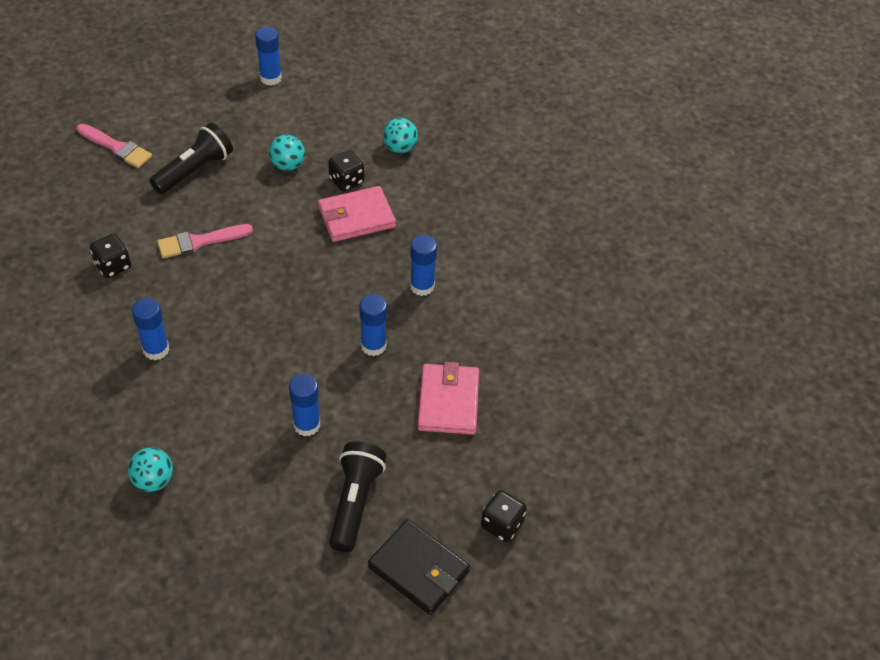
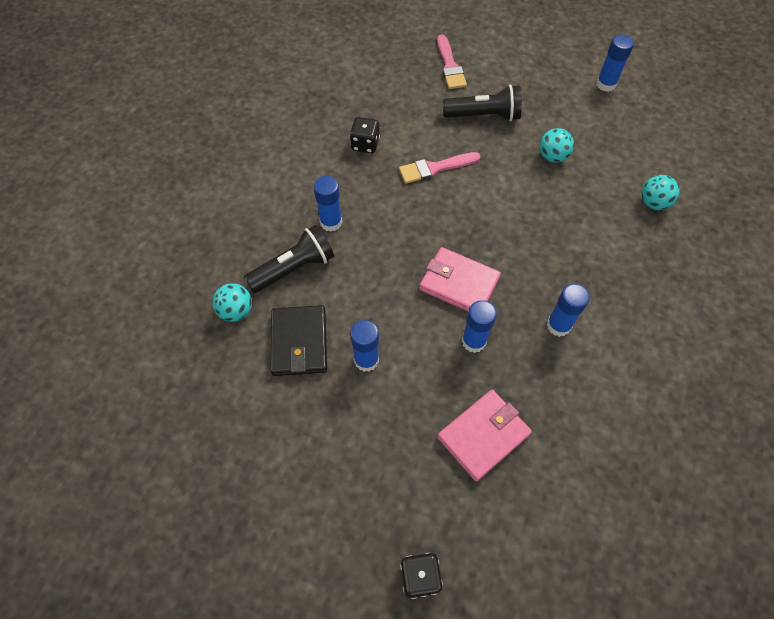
camera: 50 degrees right, 10 degrees up
(199, 242) = (435, 168): pink brush -> pink brush turned 45 degrees counterclockwise
(346, 181) = (584, 199): black dice -> none
(355, 502) = (336, 450): black flashlight -> black flashlight (294, 268)
(356, 217) = (563, 232): pink wallet -> pink wallet (459, 283)
(418, 569) = (324, 547): black wallet -> black wallet (299, 342)

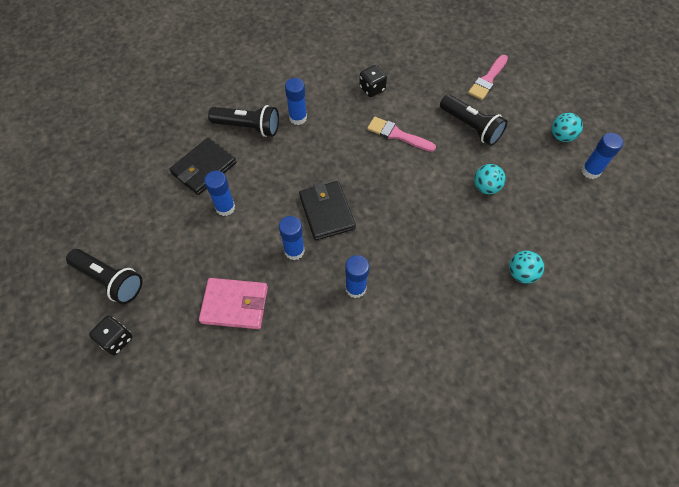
camera: 45 degrees right, 0 degrees up
(236, 311) = (194, 125): turquoise ball -> turquoise ball (561, 136)
(341, 531) = (110, 280): none -> black flashlight
(459, 283) = (327, 212): pink wallet -> black wallet

